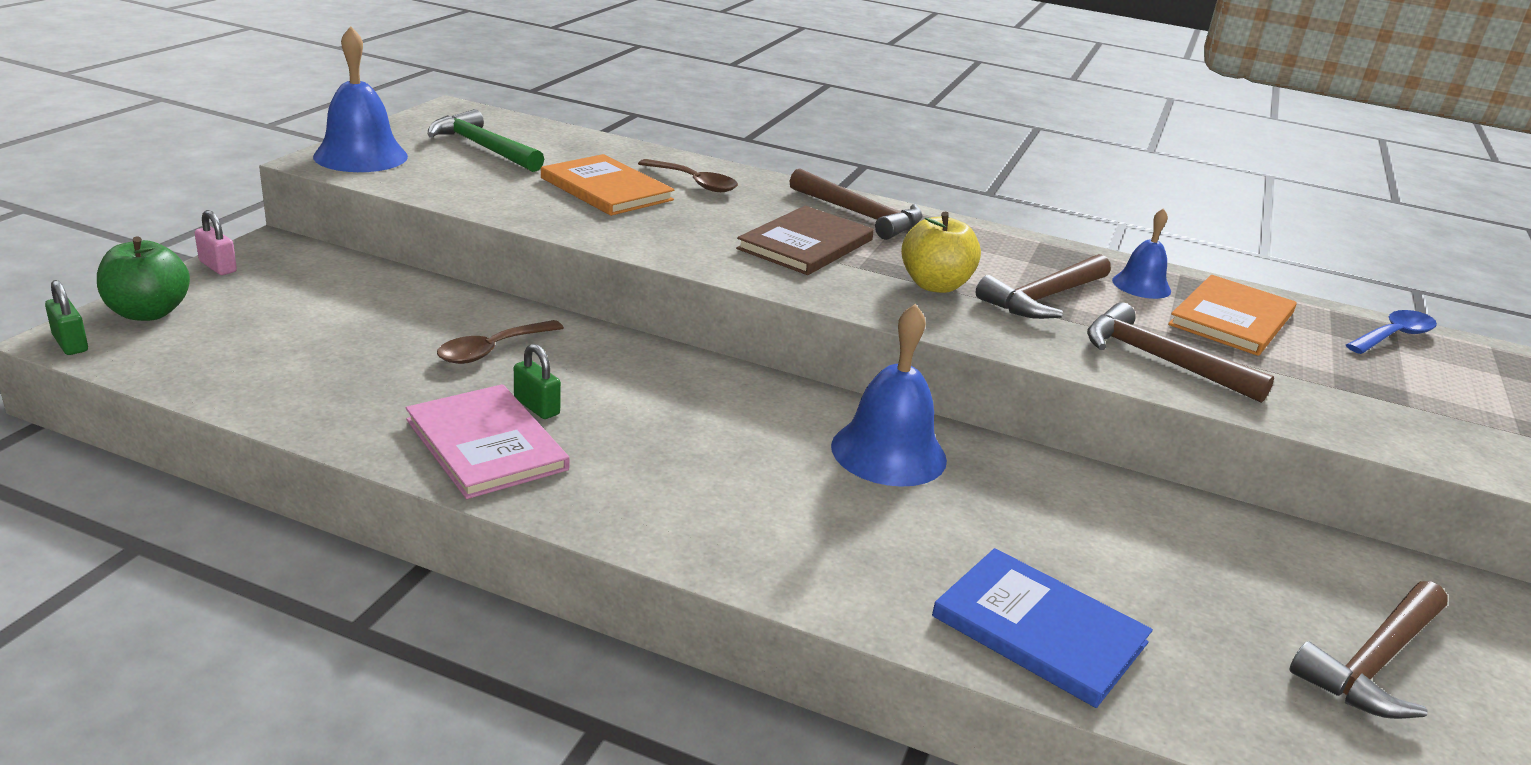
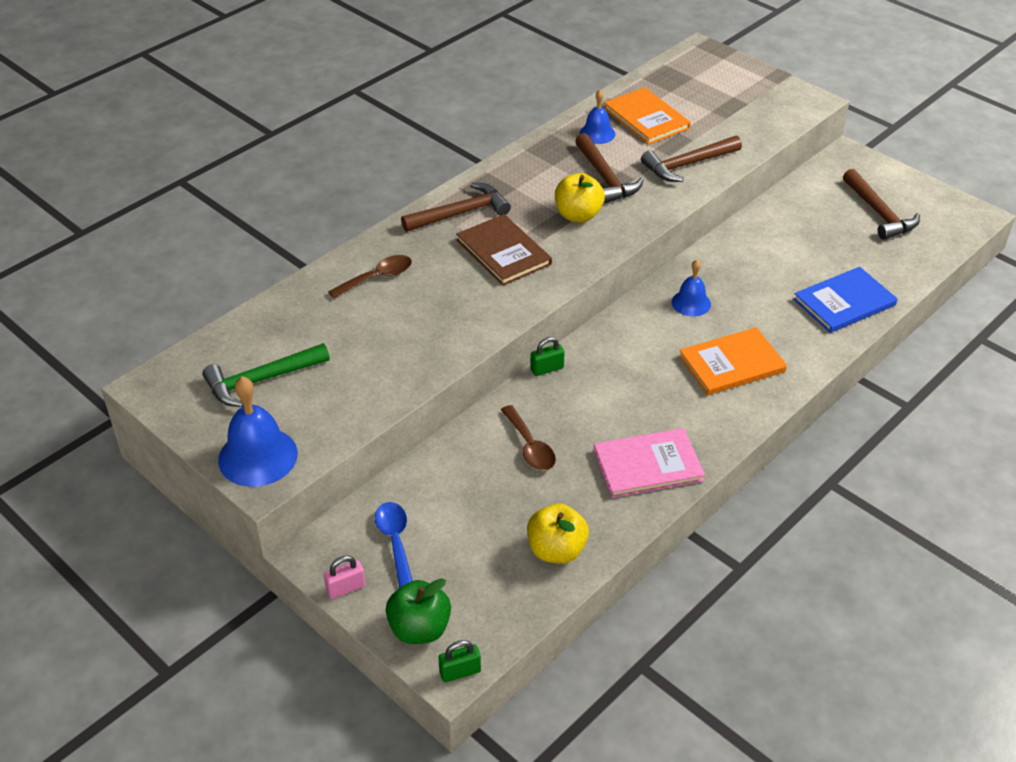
camera: 65 degrees left, 15 degrees up
(292, 387) = (556, 550): none -> yellow apple
(536, 407) = (609, 436): green padlock -> green padlock (547, 369)
(606, 189) = (376, 326): orange book -> orange book (731, 364)
(888, 452) = (691, 303): blue bell -> blue bell, size x0.59
(1393, 336) = (677, 72): blue spoon -> blue spoon (395, 541)

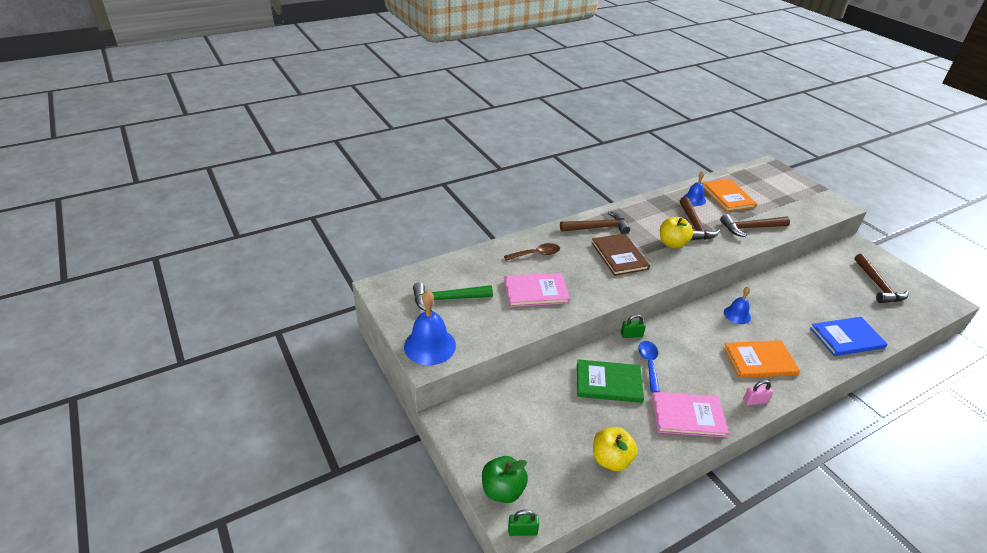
camera: 15 degrees right, 5 degrees down
(346, 588) = (462, 447): pink padlock -> pink padlock (755, 401)
(392, 337) = (535, 291): none -> pink book
(395, 541) = (503, 424): blue spoon -> blue spoon (649, 364)
(529, 446) = (608, 382): brown spoon -> green book

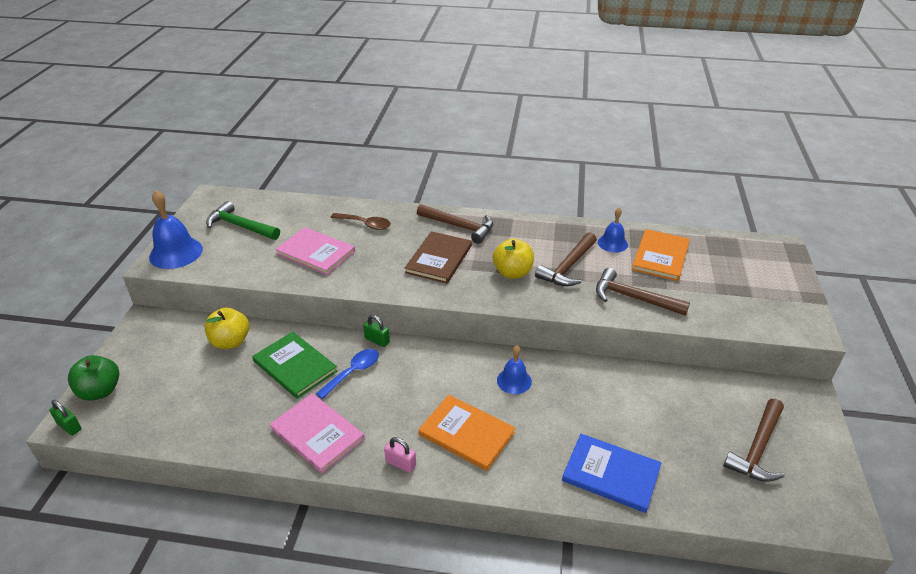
camera: 40 degrees right, 0 degrees up
(611, 459) = (202, 423): yellow apple -> yellow apple (230, 342)

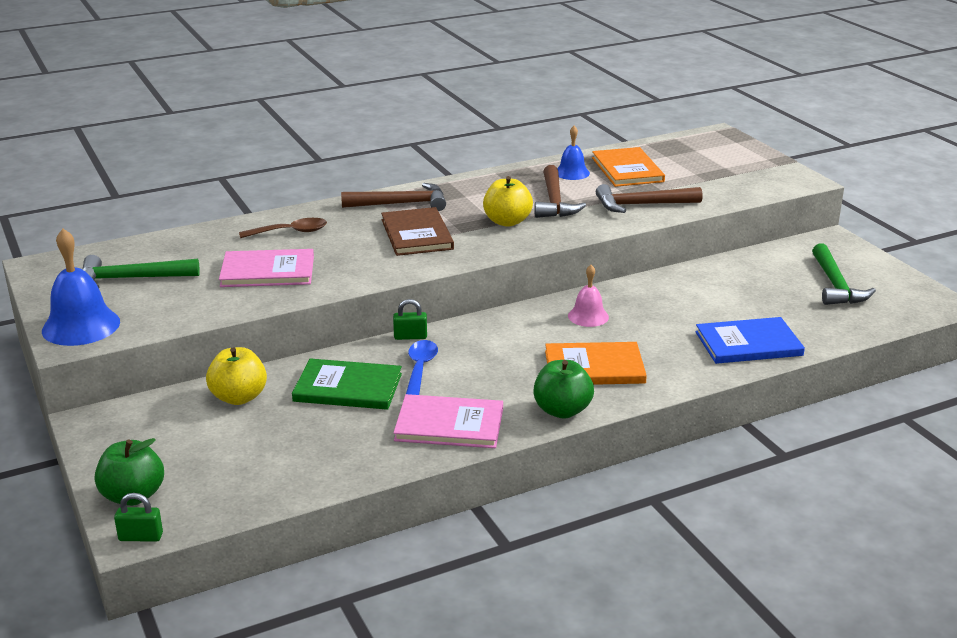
camera: 35 degrees left, 10 degrees down
(400, 463) = (562, 410): pink padlock -> green apple
(514, 381) = (588, 316): blue bell -> pink bell
(757, 449) = (835, 285): brown hammer -> green hammer

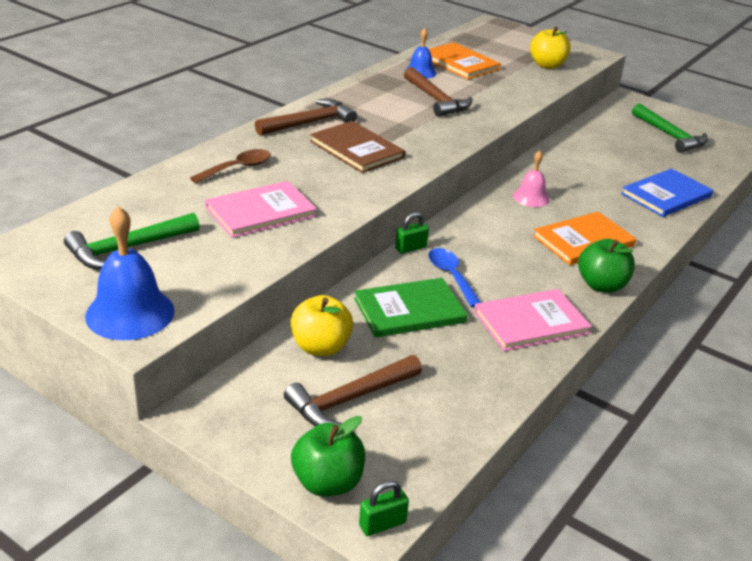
camera: 30 degrees left, 5 degrees up
(507, 222) = (419, 124): yellow apple -> yellow apple (547, 65)
(641, 205) = (506, 92): brown hammer -> brown hammer (349, 399)

